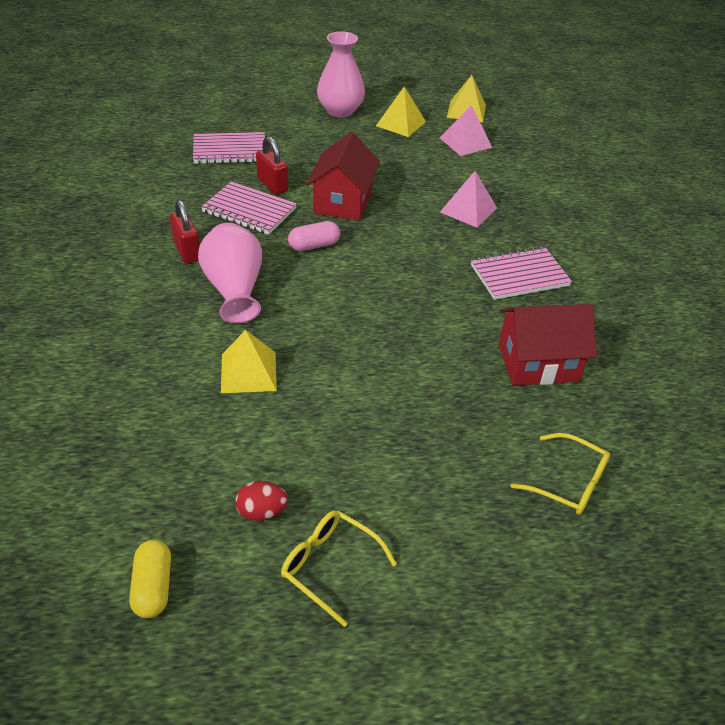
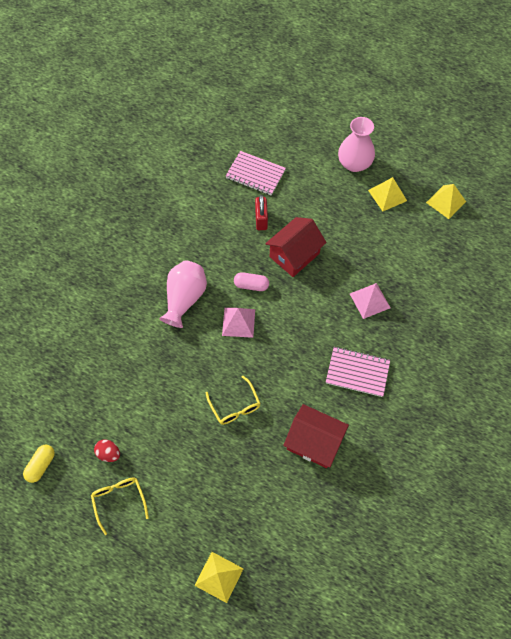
camera: 35 degrees right, 20 degrees up
(187, 251) = (177, 255): red padlock -> none
(248, 372) = (155, 363): yellow pyramid -> yellow pyramid (219, 577)
(249, 210) = (233, 236): pink notebook -> none
(465, 142) = (419, 235): pink pyramid -> pink pyramid (238, 322)
(568, 483) = (266, 526): yellow glasses -> yellow glasses (235, 406)

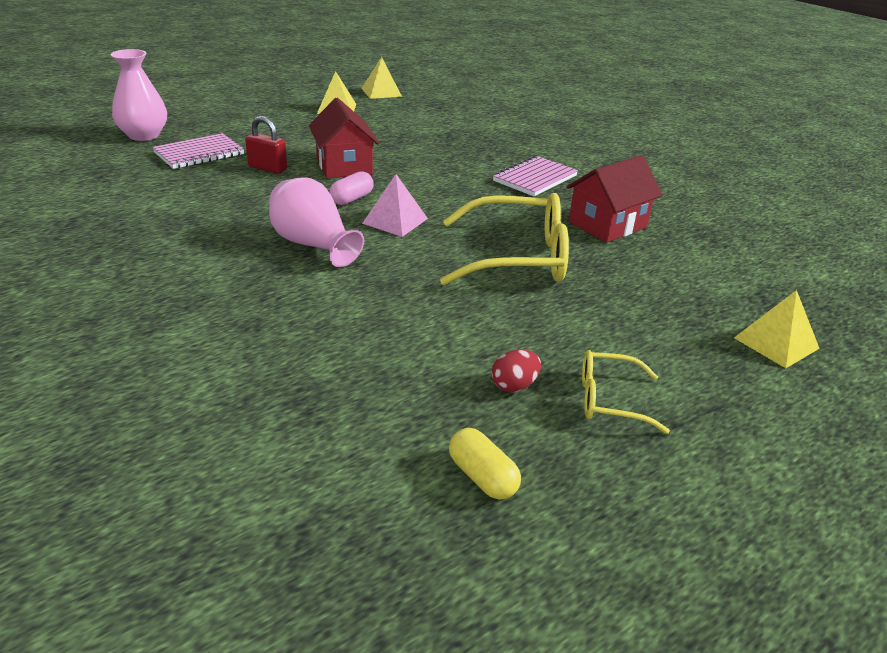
camera: 65 degrees left, 30 degrees down
(235, 406) = (517, 257): yellow glasses -> yellow glasses, size x1.91
(354, 163) = (274, 110): pink vase -> pink vase (144, 135)
(370, 300) = (452, 149): pink pyramid -> none

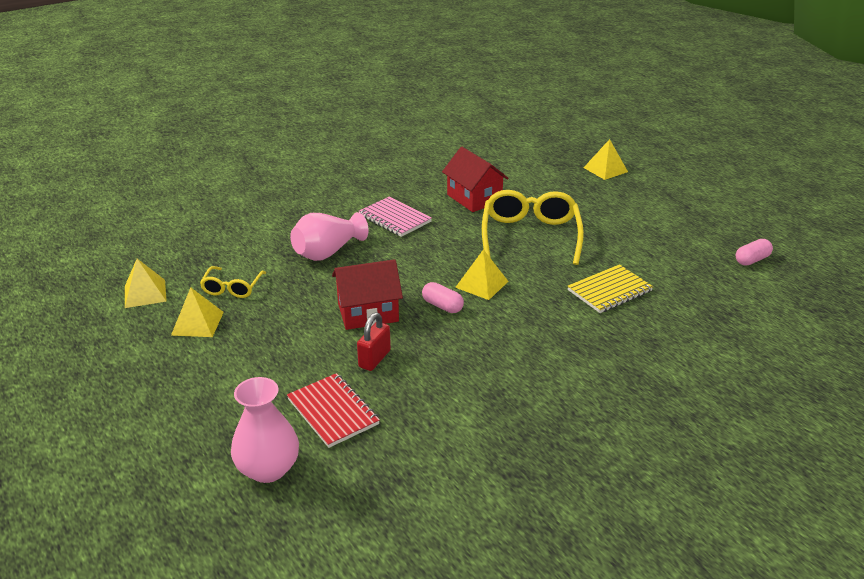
camera: 85 degrees left, 0 degrees up
(199, 153) = (333, 412): pink notebook -> red notebook
(313, 245) = (531, 322): pink vase -> pink vase (328, 252)
(378, 305) = (609, 291): none -> yellow notebook
(395, 221) = (482, 284): pink pyramid -> yellow pyramid
(482, 477) = (752, 260): yellow capsule -> pink capsule
(514, 386) = (676, 247): red egg -> none
(609, 400) = (676, 221): yellow glasses -> yellow glasses (232, 288)

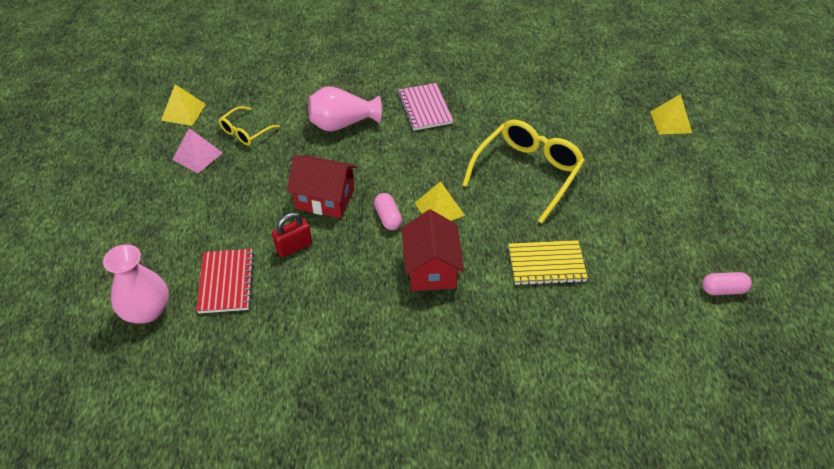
camera: 30 degrees right, 15 degrees up
(197, 323) = (197, 156): yellow pyramid -> pink pyramid
(474, 198) = (512, 111): red house -> red house (431, 268)

